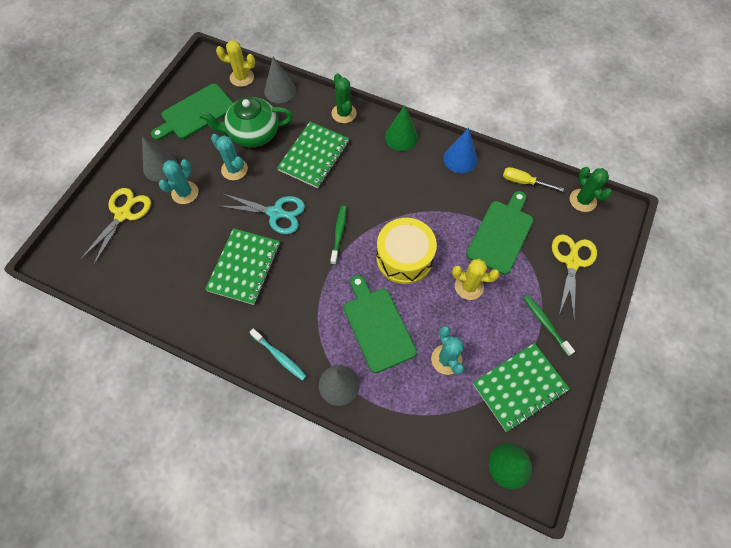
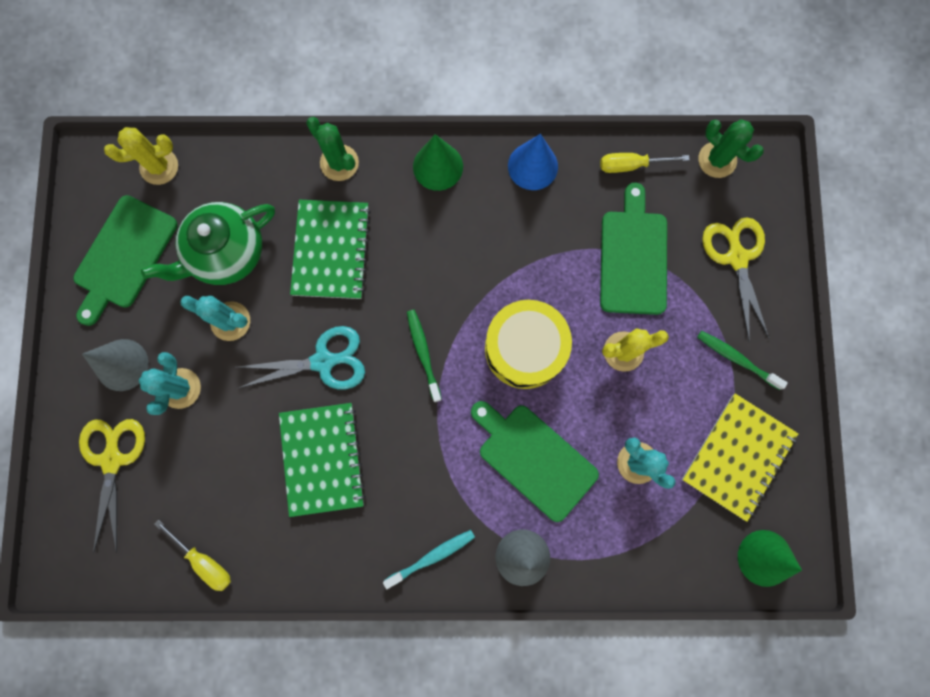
camera: 25 degrees left, 15 degrees up
(140, 294) = (204, 561): none -> yellow screwdriver
(279, 356) = (432, 556): turquoise toothbrush -> turquoise toothbrush turned 45 degrees counterclockwise
(280, 90) = (227, 164): grey cone -> none
(519, 387) = (737, 456): green notebook -> yellow notebook

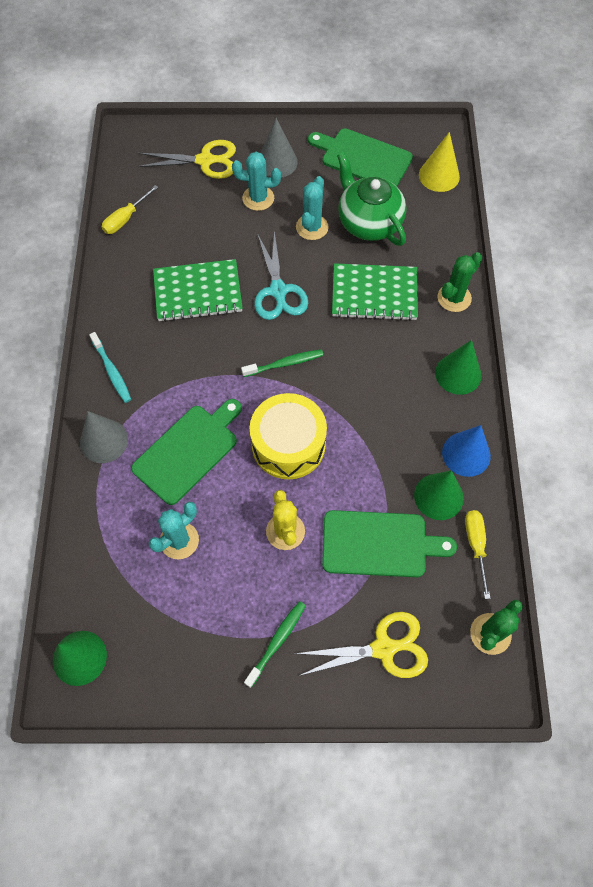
camera: 90 degrees right, 15 degrees down
(159, 166) = (439, 175): yellow cactus -> yellow cone
(580, 196) = (438, 496): none -> green cone
(737, 456) = (179, 636): yellow notebook -> none

